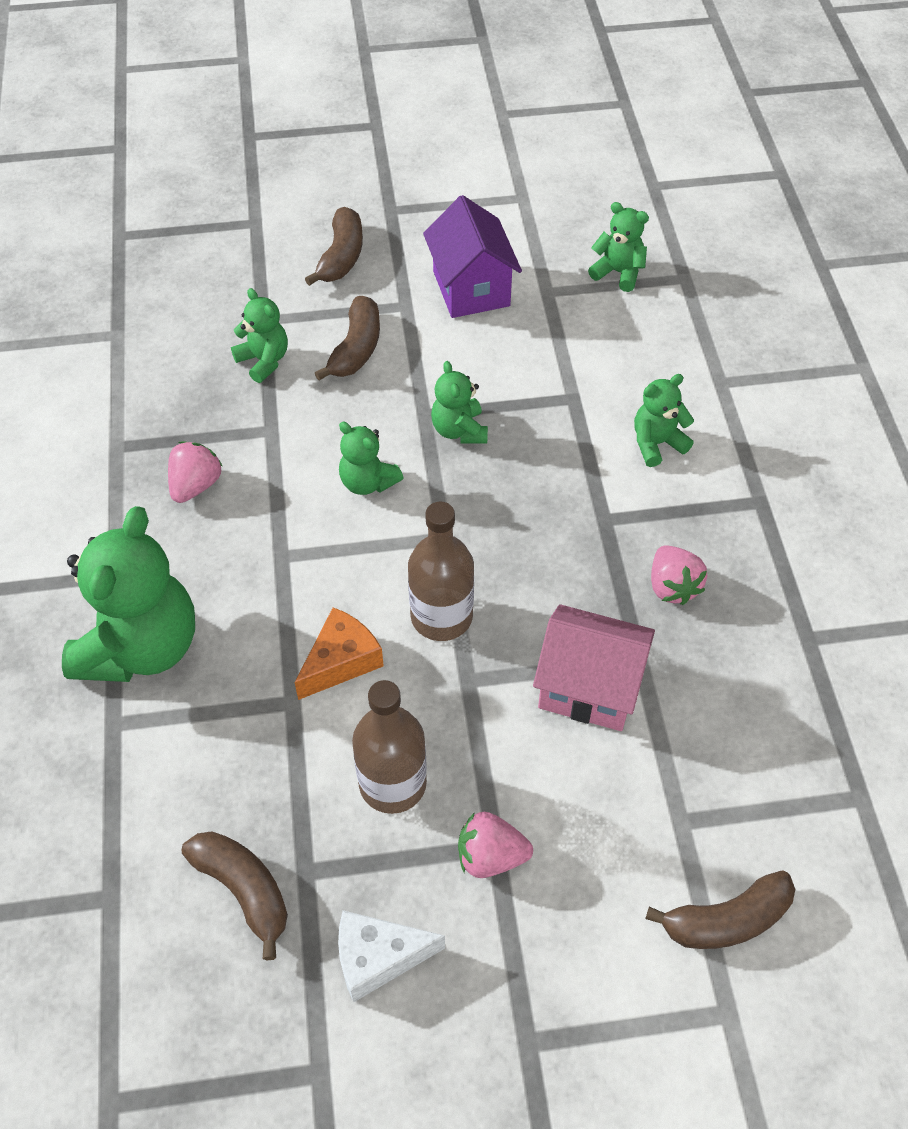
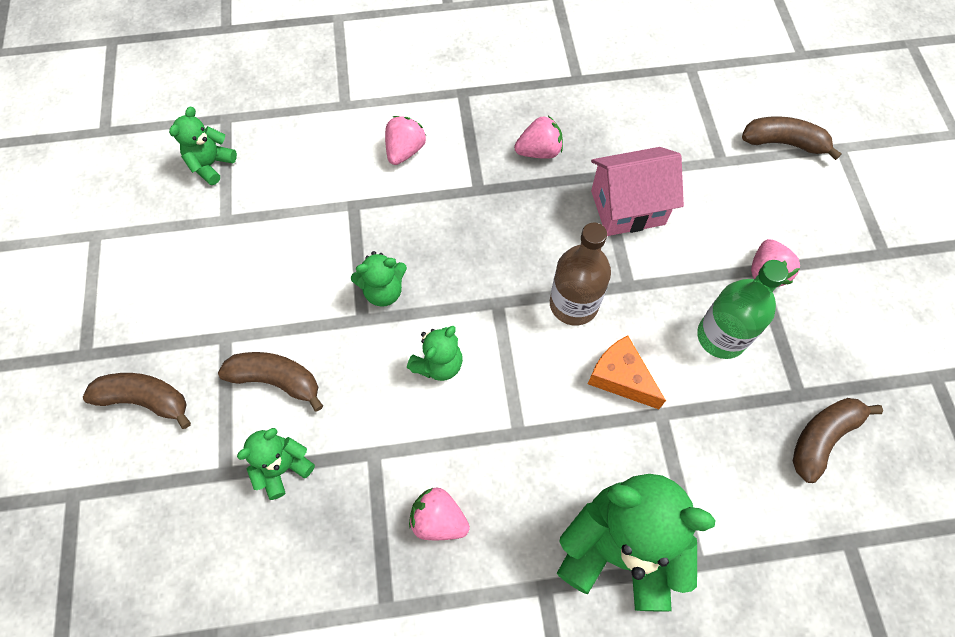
camera: 90 degrees left, 10 degrees up
(378, 958) = (851, 342): white cheese -> none
(392, 783) = (721, 336): brown bottle -> green bottle
(471, 289) = (211, 280): purple house -> none
(589, 687) = (627, 207): pink house -> pink house turned 60 degrees clockwise
(657, 443) = (405, 151): green teddy bear -> pink strawberry
(727, 920) = (783, 143): brown banana -> brown banana turned 60 degrees counterclockwise

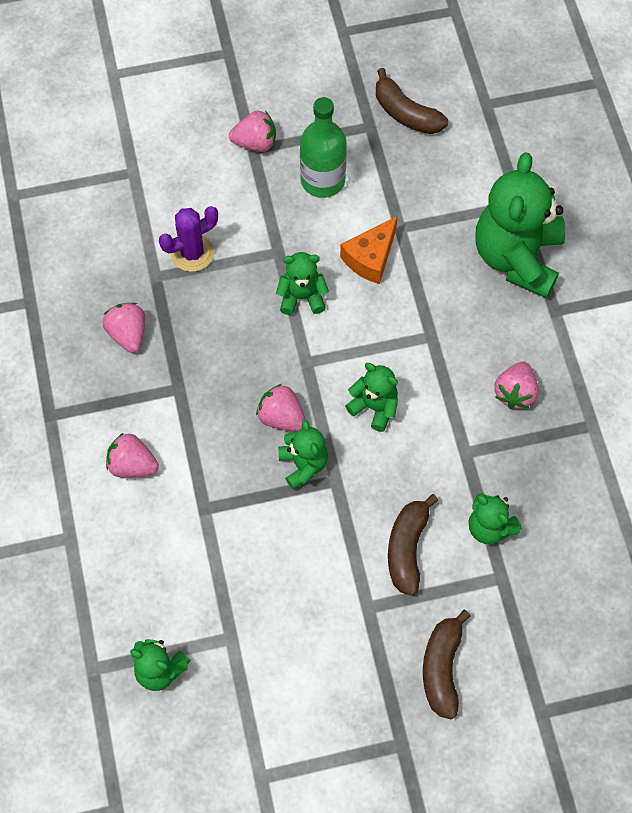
camera: 95 degrees left, 0 degrees up
(437, 275) = (281, 417): none -> pink strawberry
(573, 304) = (302, 297): brown bottle -> green teddy bear
(627, 207) = (192, 253): pink house -> purple cactus
(783, 143) = (109, 119): brown banana -> none

